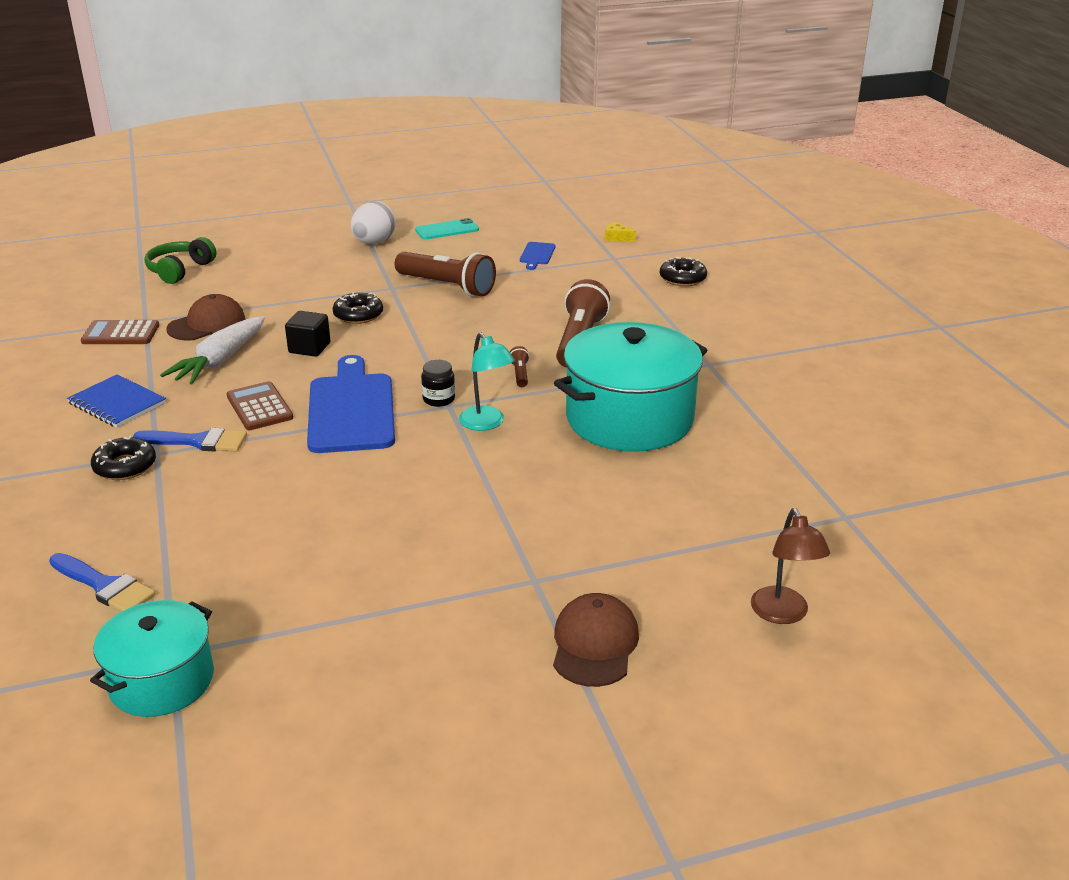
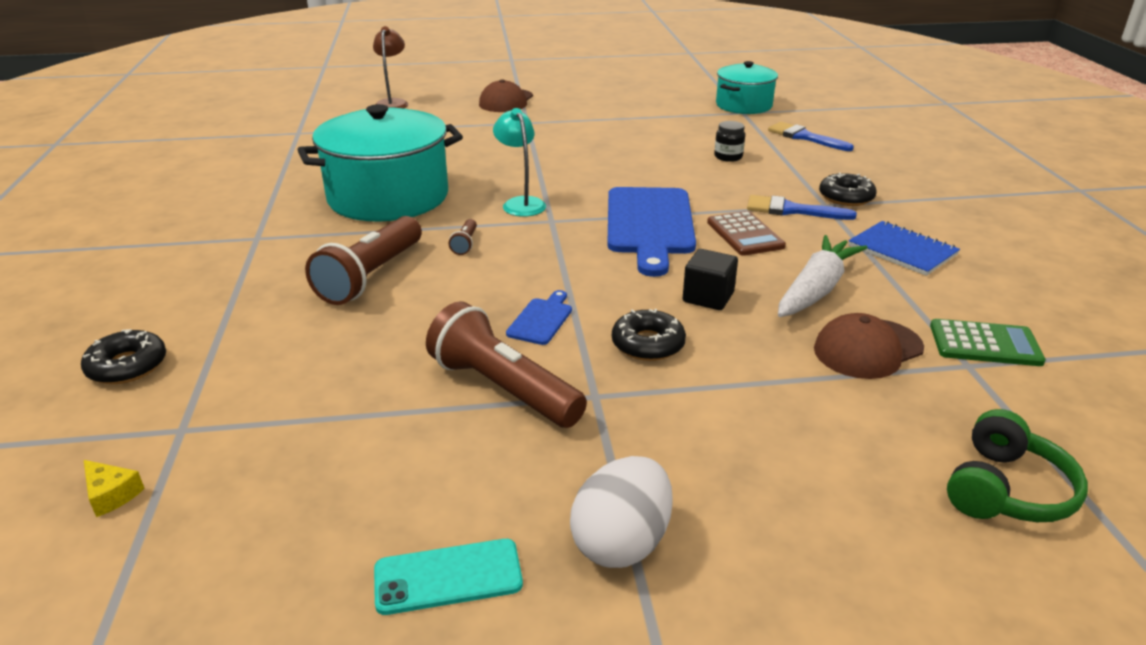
camera: 170 degrees left, 0 degrees up
(120, 334) = (985, 344): brown calculator -> green calculator
(439, 399) = (560, 227): black jar -> black jar (728, 157)
(537, 255) = (308, 455): blue cutting board -> blue cutting board (541, 319)

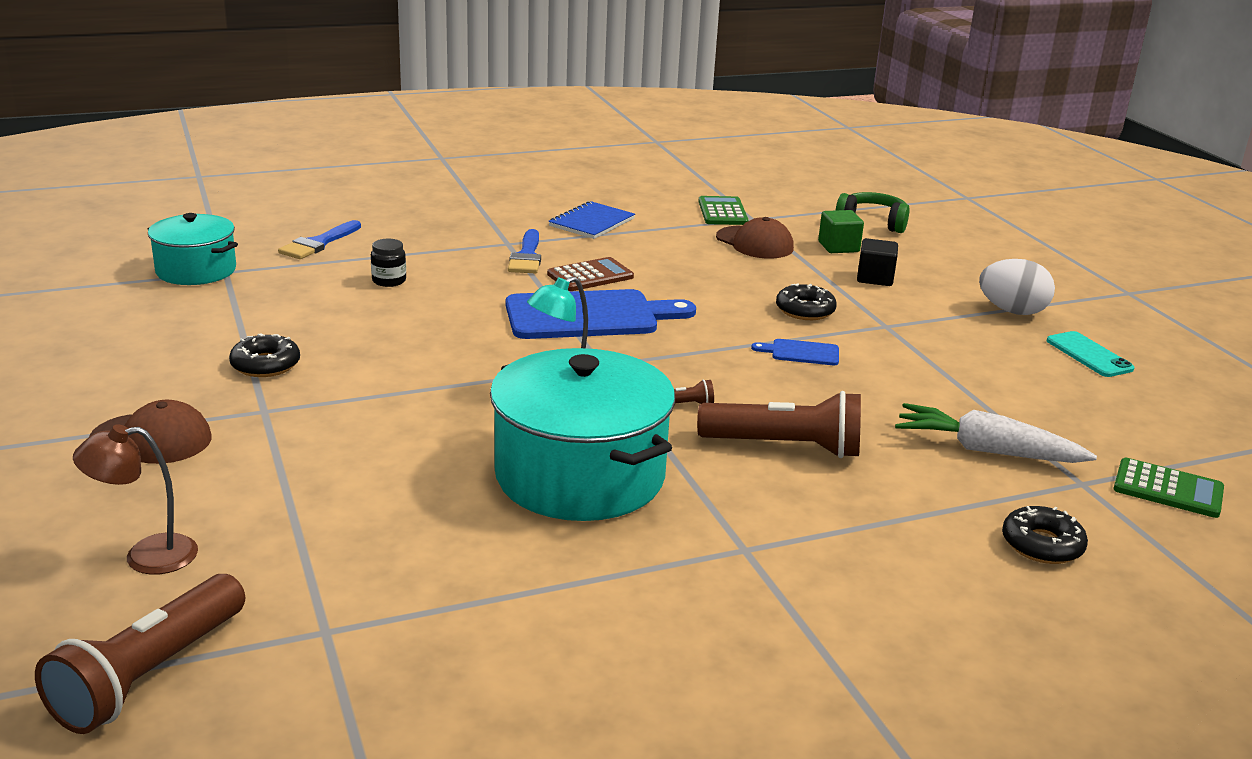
camera: 105 degrees left, 5 degrees down
(111, 494) = (1168, 489): yellow cheese -> green calculator
(503, 389) = (908, 358): brown flashlight -> brown flashlight (149, 675)
(708, 297) = (717, 290): black cube -> black cube (875, 278)
(816, 289) = (678, 254): white carrot -> white carrot (986, 450)
(846, 197) = (487, 234): black donut -> black donut (265, 365)
(872, 421) = (838, 247): none -> green cube

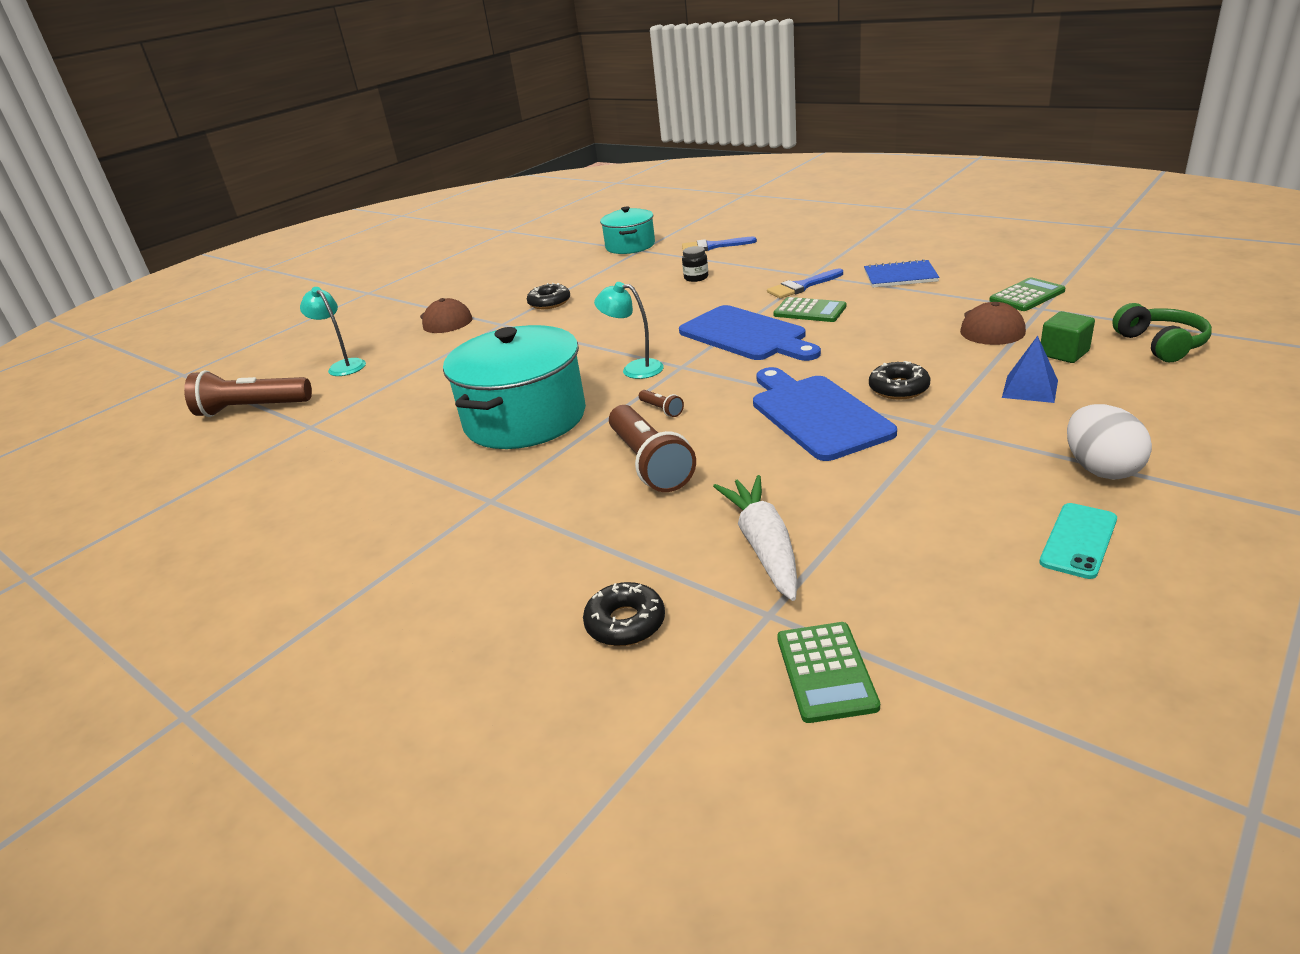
camera: 65 degrees right, 5 degrees up
(146, 556) = (343, 366): brown lamp -> turquoise lamp
(590, 276) = (809, 311): brown calculator -> green calculator
(801, 353) = (816, 414): blue cutting board -> blue cutting board, size x2.27
(875, 278) = (1030, 388): black cube -> blue pyramid

